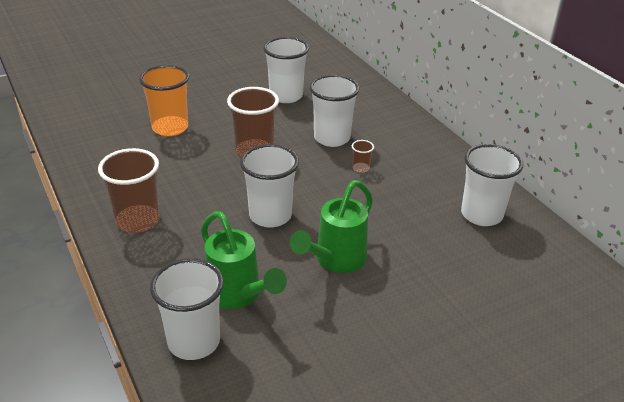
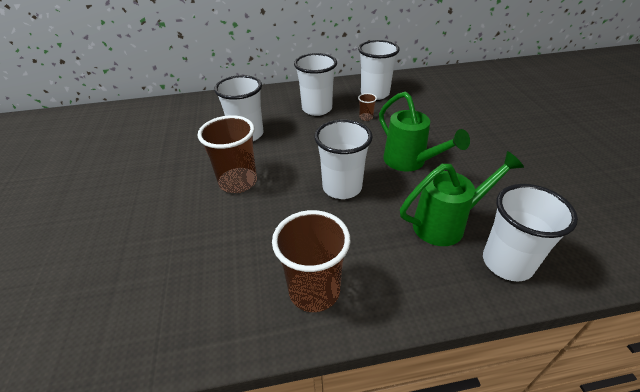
camera: 70 degrees left, 5 degrees up
(170, 128) = (144, 241): orange cup -> none
(286, 96) = (158, 147): white cup -> white cup (317, 109)
(361, 168) = (298, 129): brown cup -> brown cup (366, 117)

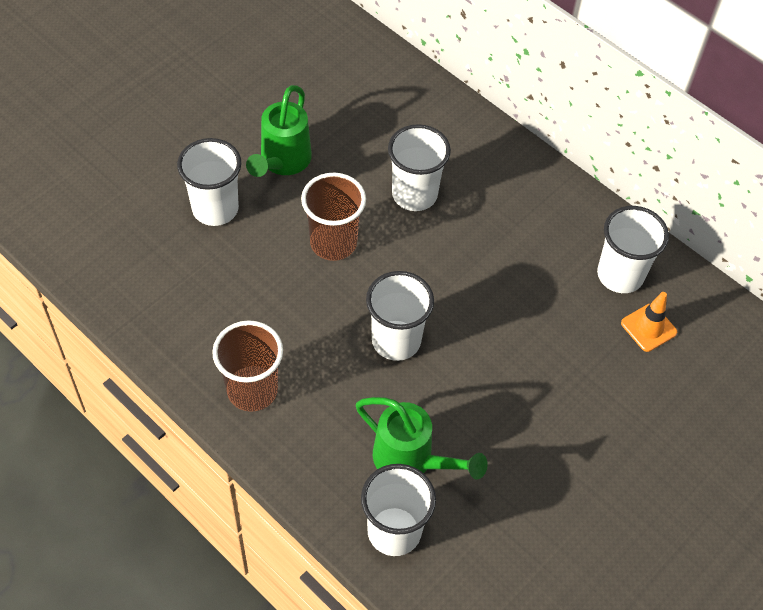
camera: 50 degrees right, 15 degrees up
(317, 109) = (525, 230): white cup -> white cup (215, 209)
(366, 117) = (550, 294): brown cup -> none
(410, 162) = (491, 385): green watering can -> green watering can (282, 163)
(414, 98) = (648, 328): none -> orange traffic cone

